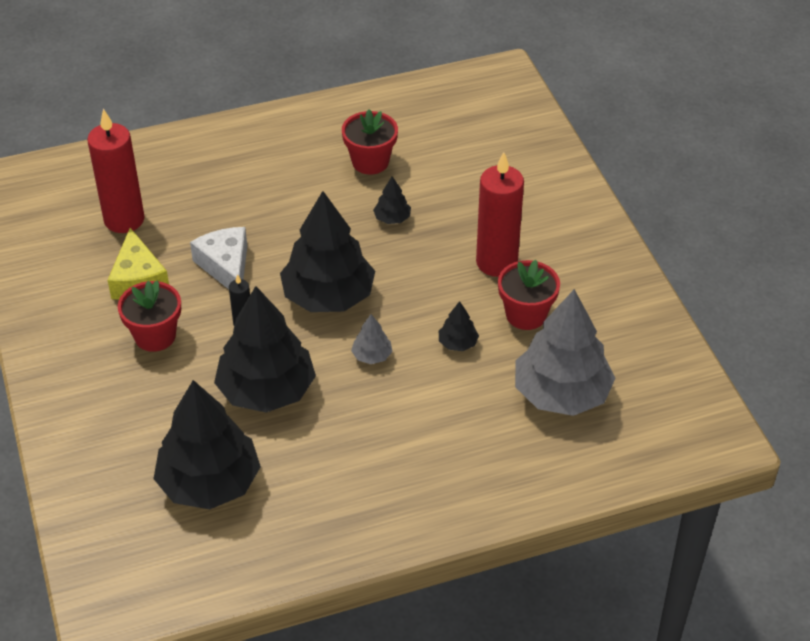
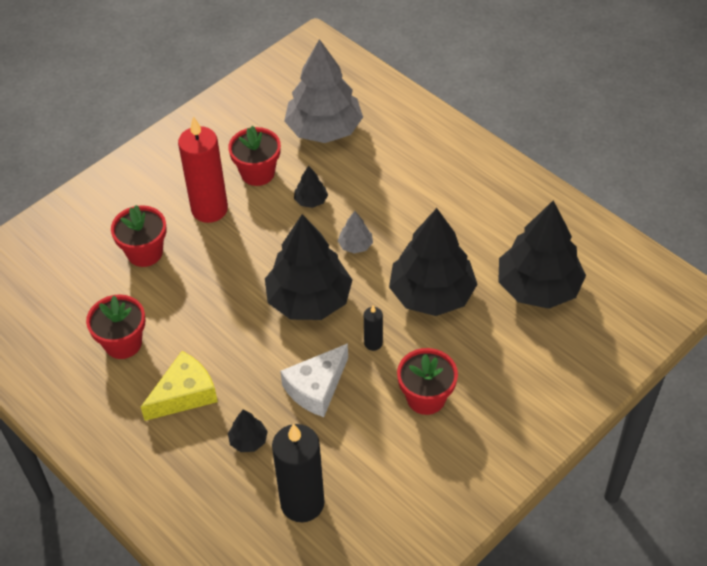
camera: 115 degrees left, 5 degrees up
(124, 220) = (302, 503): red candle -> black candle
(138, 279) = (370, 447): yellow cheese -> yellow cheese (184, 394)
(392, 218) = (192, 296): black tree -> black tree (248, 440)
(469, 202) = (145, 252): none -> red flower pot

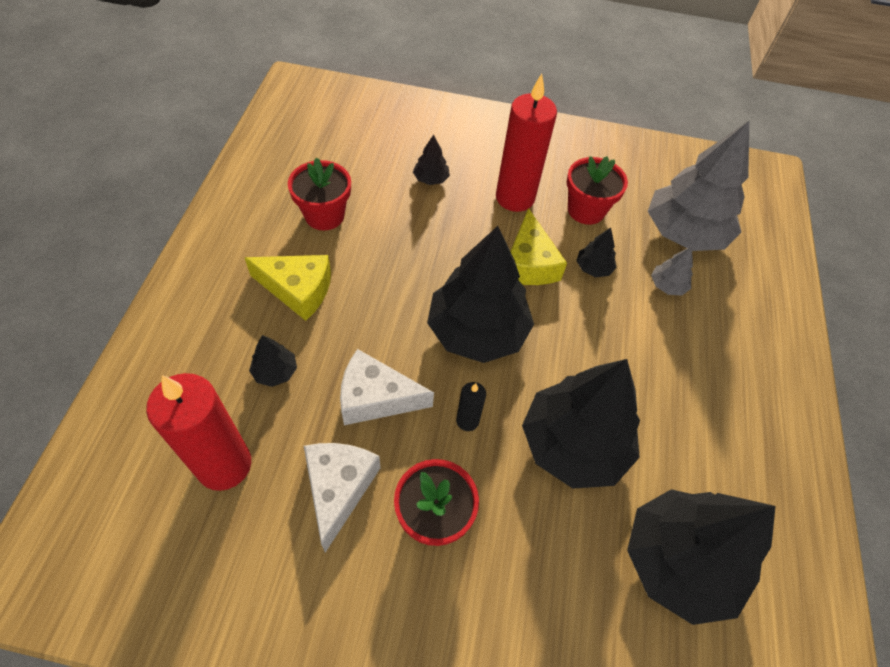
camera: 50 degrees right, 5 degrees up
(145, 252) = (431, 179): red flower pot -> black tree
(276, 236) = (529, 263): none -> yellow cheese
(302, 503) = (224, 465): black candle -> red candle
(355, 245) = (574, 335): grey tree -> grey tree (667, 286)
(368, 441) = (338, 488): none -> white cheese

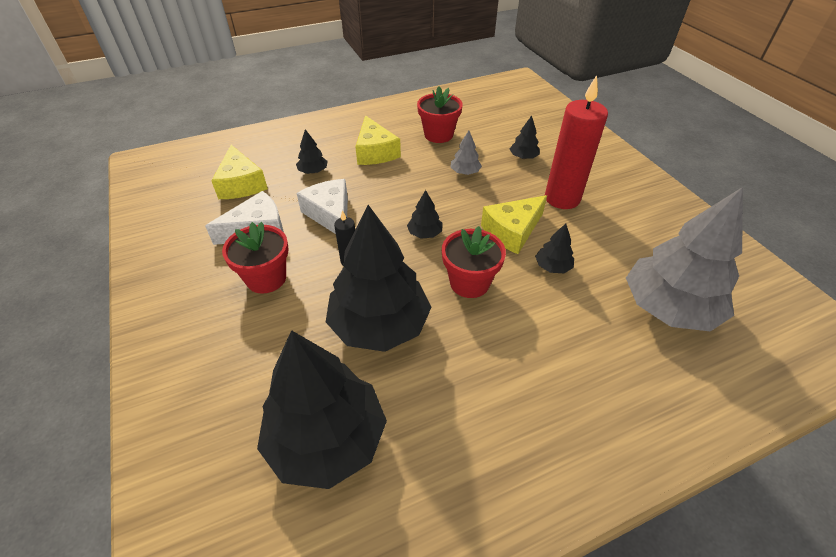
camera: 60 degrees right, 10 degrees down
(224, 465) = (241, 184): red candle -> yellow cheese
(477, 331) = (425, 233): black tree -> black tree, size x0.42
(586, 210) = (604, 238): red flower pot -> red flower pot (469, 283)
(667, 286) = (594, 320): grey tree -> grey tree (465, 172)

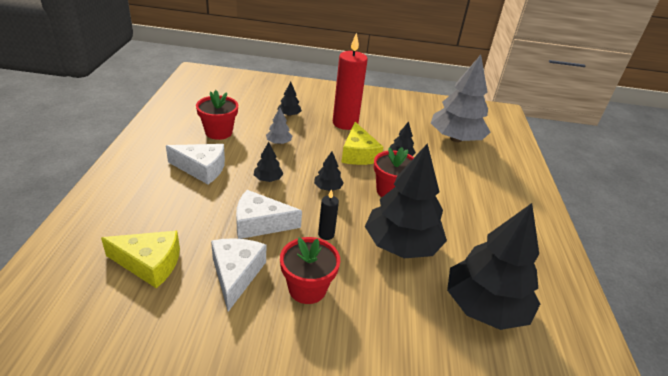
camera: 65 degrees left, 10 degrees down
(313, 171) = (187, 211): black tree -> black tree (268, 179)
(375, 152) = (202, 169): yellow cheese -> white cheese

